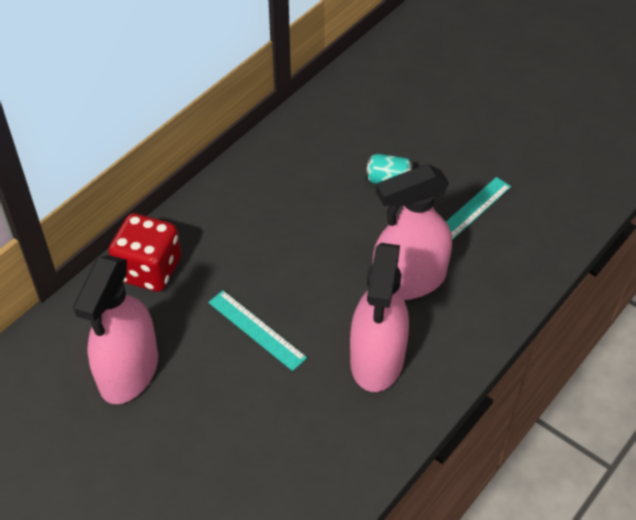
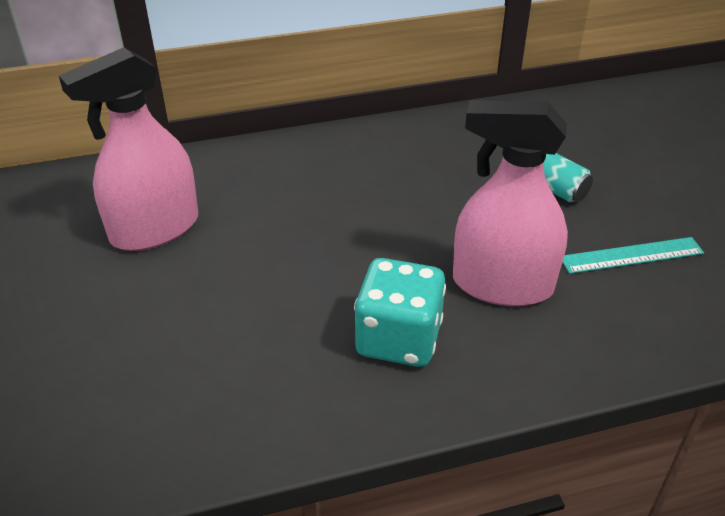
camera: 35 degrees right, 10 degrees down
(149, 270) = (255, 163): red dice -> none
(257, 329) = (301, 252): turquoise ruler -> none
(377, 359) = (398, 339): pink spray bottle -> turquoise dice

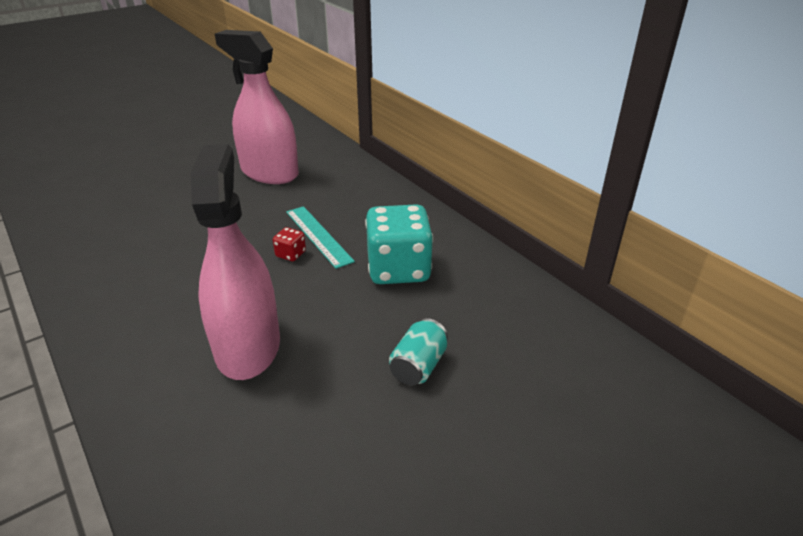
camera: 70 degrees right, 5 degrees down
(358, 237) = (290, 254): none -> red dice
(398, 339) = (168, 299): turquoise dice -> turquoise dice (398, 269)
(631, 255) = (323, 443): turquoise ruler -> turquoise ruler (318, 236)

